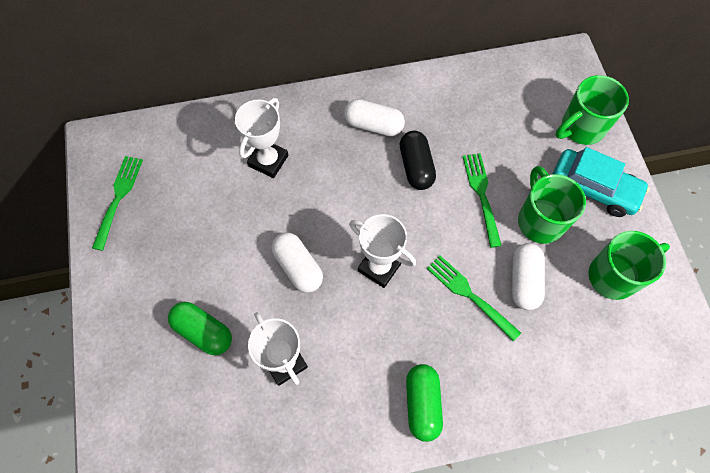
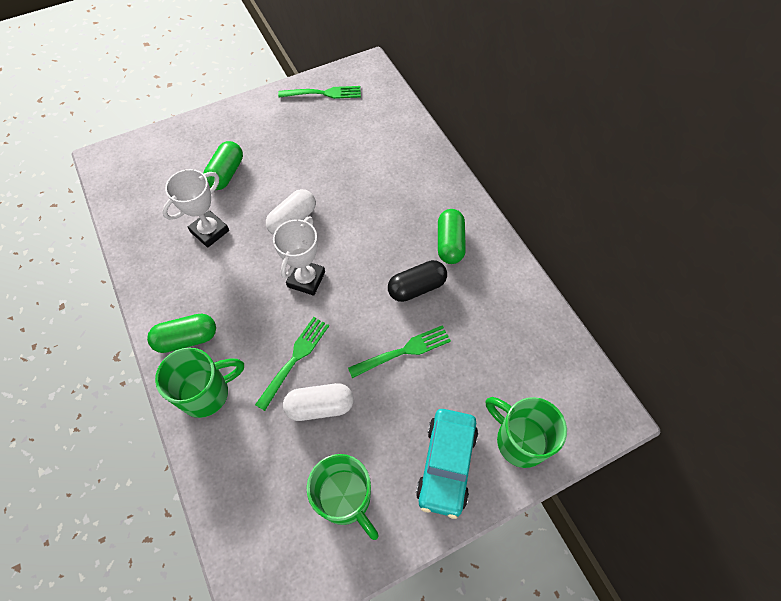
camera: 75 degrees right, 5 degrees down
(268, 161) = (386, 175): white trophy -> none
(373, 125) = (450, 243): white capsule -> green capsule
(540, 220) = (390, 412): green mug -> green mug (206, 393)

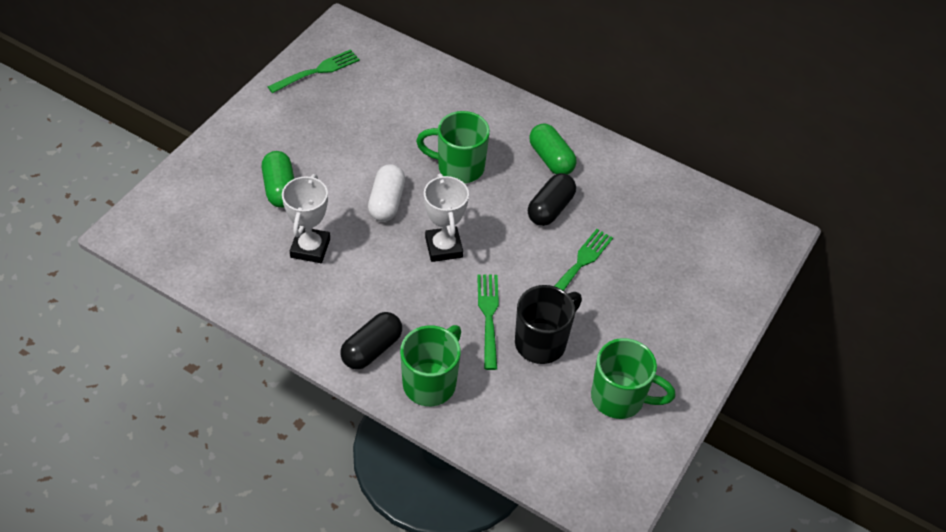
camera: 35 degrees left, 10 degrees down
(187, 339) = (372, 349): green capsule -> black capsule
(320, 406) = (542, 342): white capsule -> black mug
(446, 464) = (680, 332): turquoise car -> none
(519, 440) = (723, 286): green mug -> green mug (459, 167)

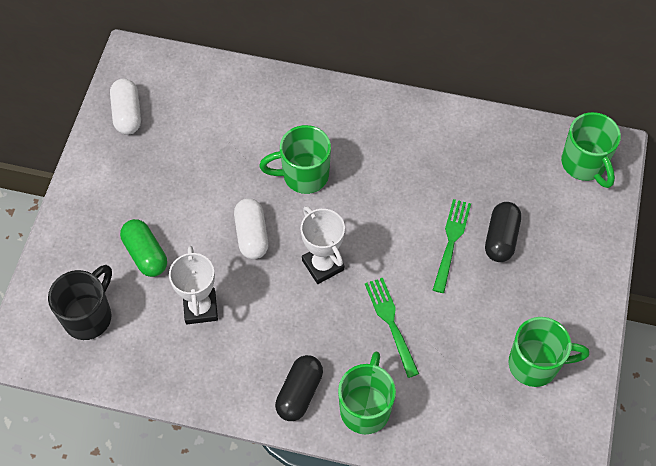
camera: 15 degrees left, 10 degrees up
(316, 71) = (127, 114): green fork -> white capsule
(542, 342) = (448, 332): black mug -> black mug (89, 316)
(550, 209) = (404, 192): black capsule -> black capsule (501, 238)
(551, 159) = (384, 138): green capsule -> none
(743, 237) = (584, 164): none -> green mug

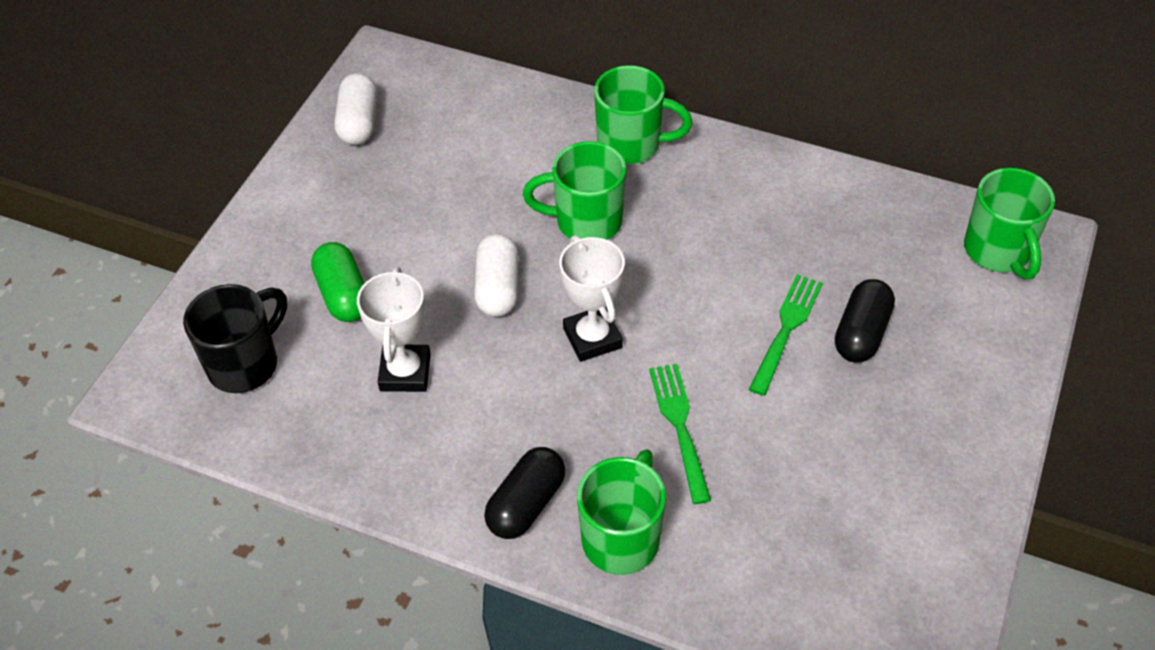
camera: 10 degrees right, 10 degrees down
(535, 364) = (892, 510): green mug -> green mug (631, 145)

